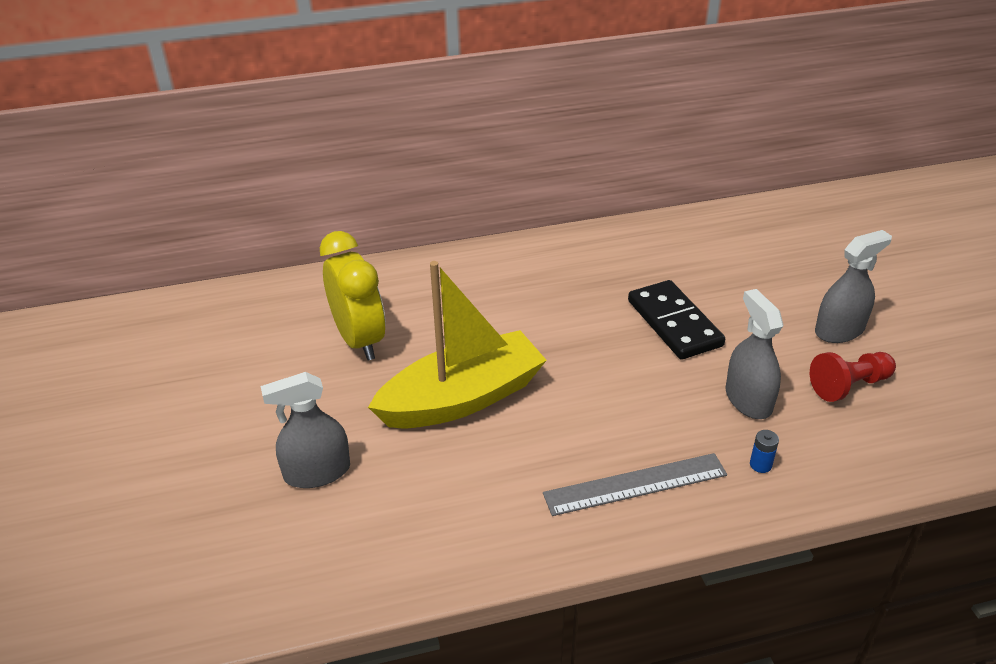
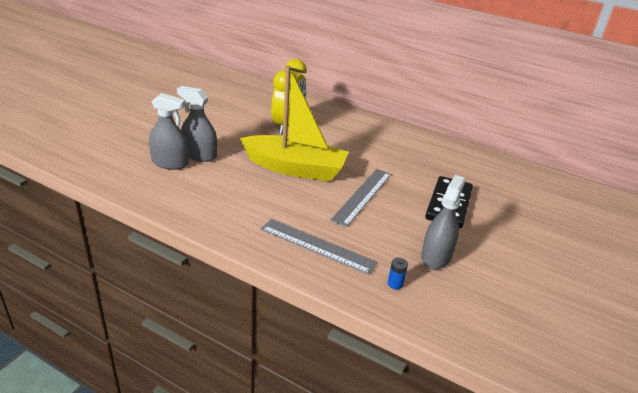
camera: 40 degrees right, 5 degrees down
(585, 379) = (362, 196): none -> grey ruler
(839, 330) = (550, 266): grey spray bottle -> grey spray bottle (170, 163)
(849, 386) = (511, 291): red pawn -> none

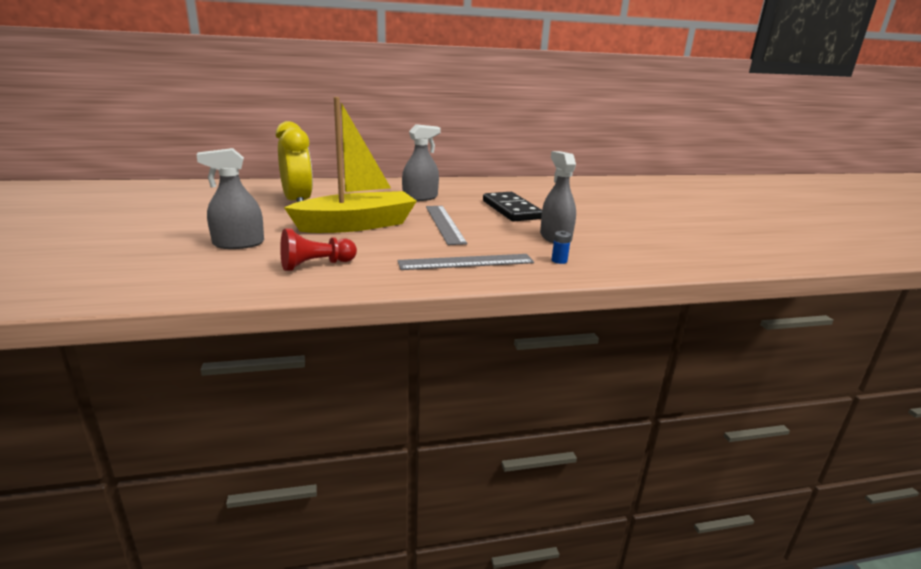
camera: 40 degrees left, 10 degrees down
(170, 163) = (212, 259): grey spray bottle -> grey spray bottle (420, 197)
(216, 197) = (316, 265): none -> red pawn

